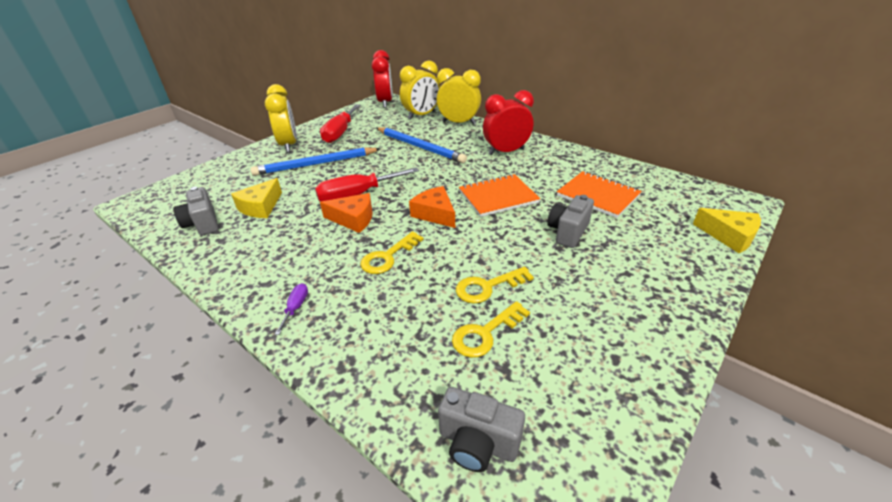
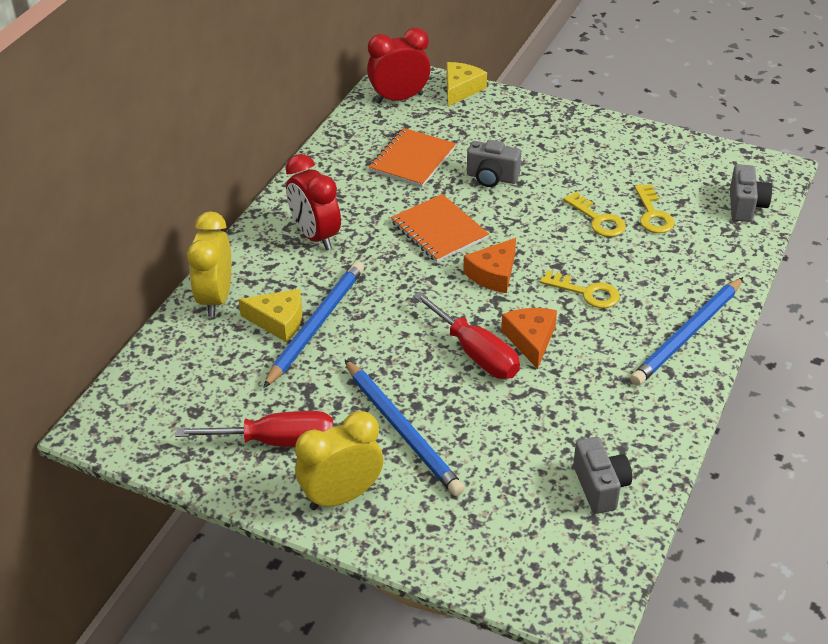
camera: 105 degrees left, 5 degrees up
(202, 224) = (600, 487): grey camera -> grey camera turned 60 degrees counterclockwise
(260, 207) = (539, 443): yellow cheese -> yellow cheese (278, 321)
(296, 307) = (687, 334): purple screwdriver -> blue pencil
(385, 103) = (118, 419): red clock -> red clock (399, 98)
(421, 115) = (185, 350): yellow clock -> none
(485, 333) = (652, 214): yellow key -> yellow key turned 45 degrees clockwise

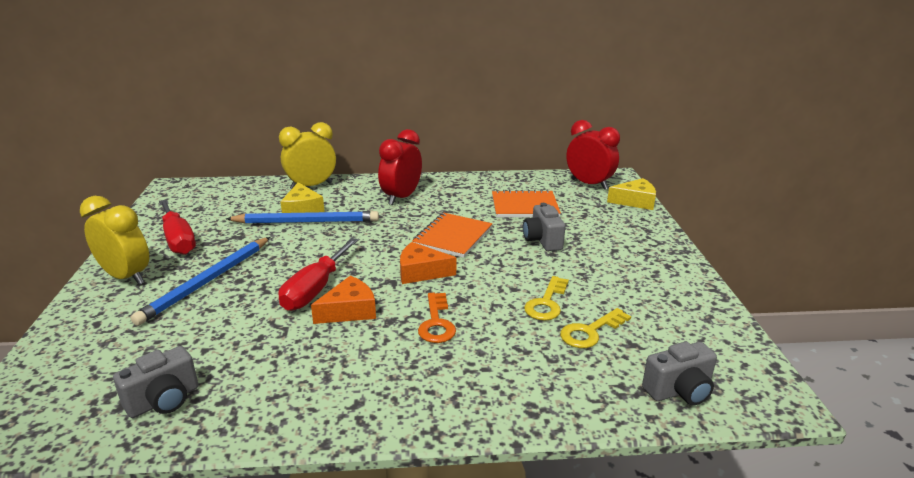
camera: 60 degrees right, 15 degrees down
(586, 292) = (436, 323): yellow key -> orange key
(687, 334) = (422, 402): blue pencil -> none

